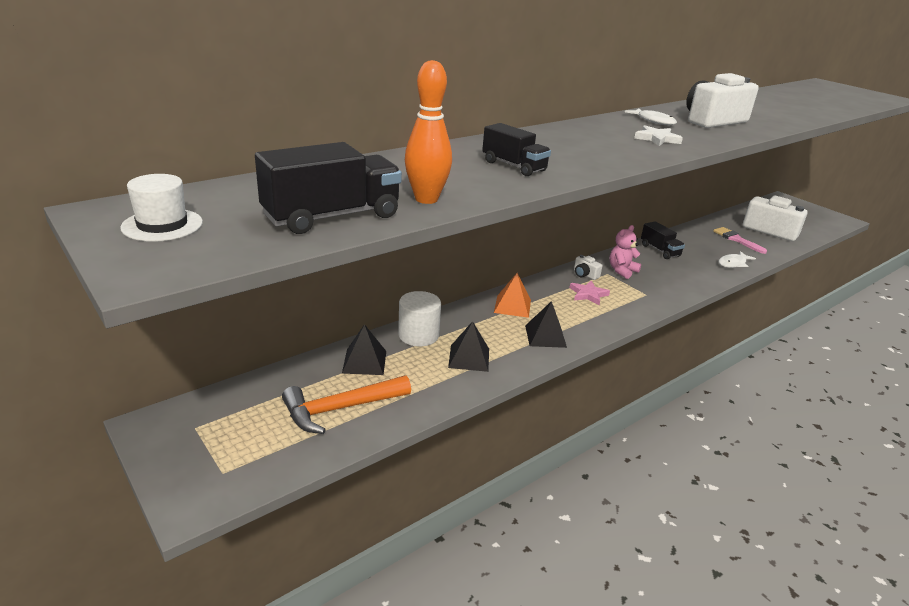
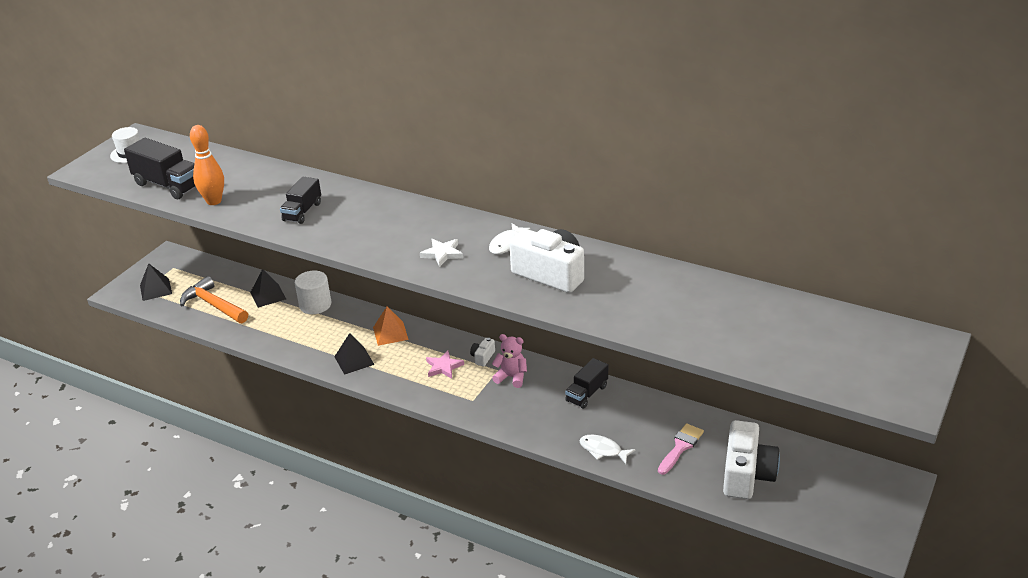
camera: 70 degrees right, 5 degrees up
(469, 358) = (299, 334): black pyramid -> black pyramid (156, 289)

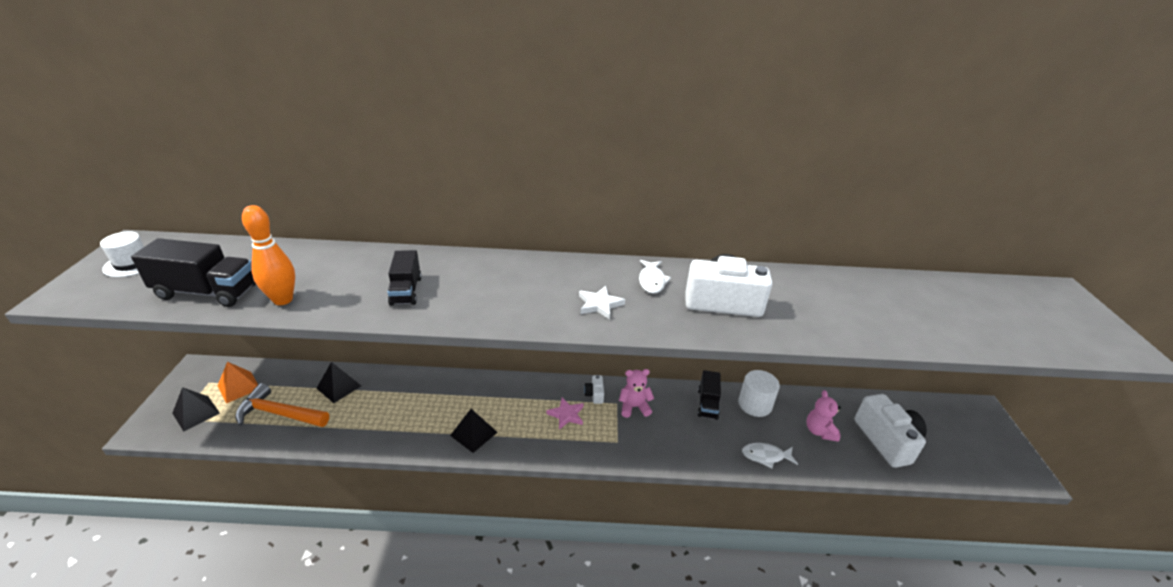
camera: 30 degrees left, 0 degrees up
(315, 305) = (397, 384): white cylinder -> white cylinder (755, 404)
(390, 333) = (492, 394): orange pyramid -> orange pyramid (239, 387)
(681, 447) = (819, 431): pink brush -> pink teddy bear

